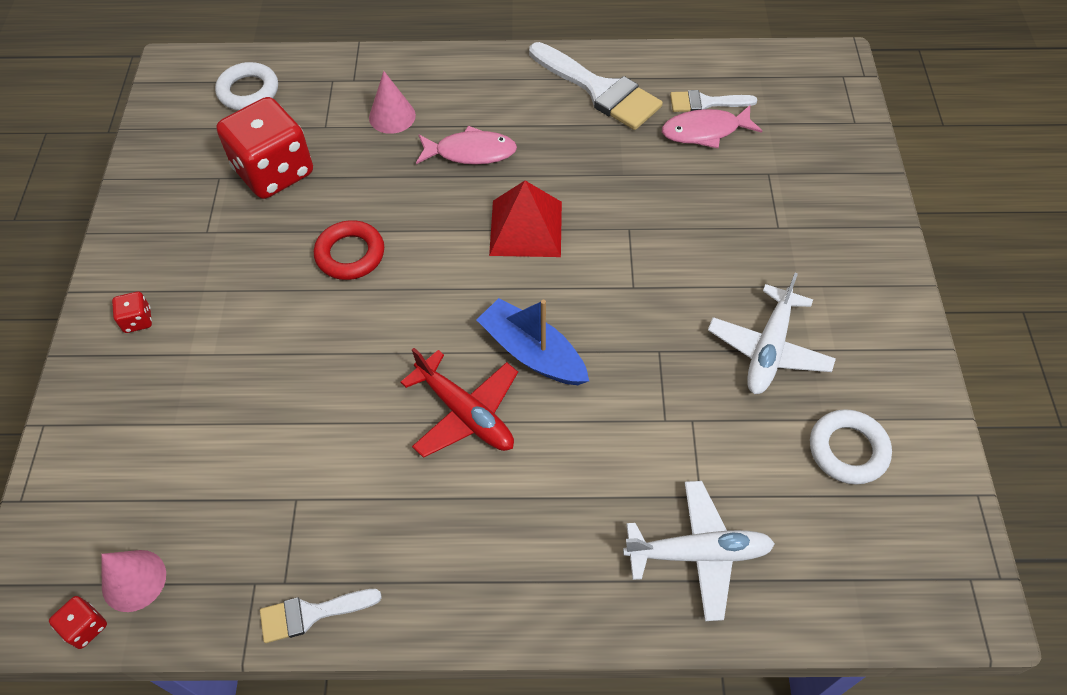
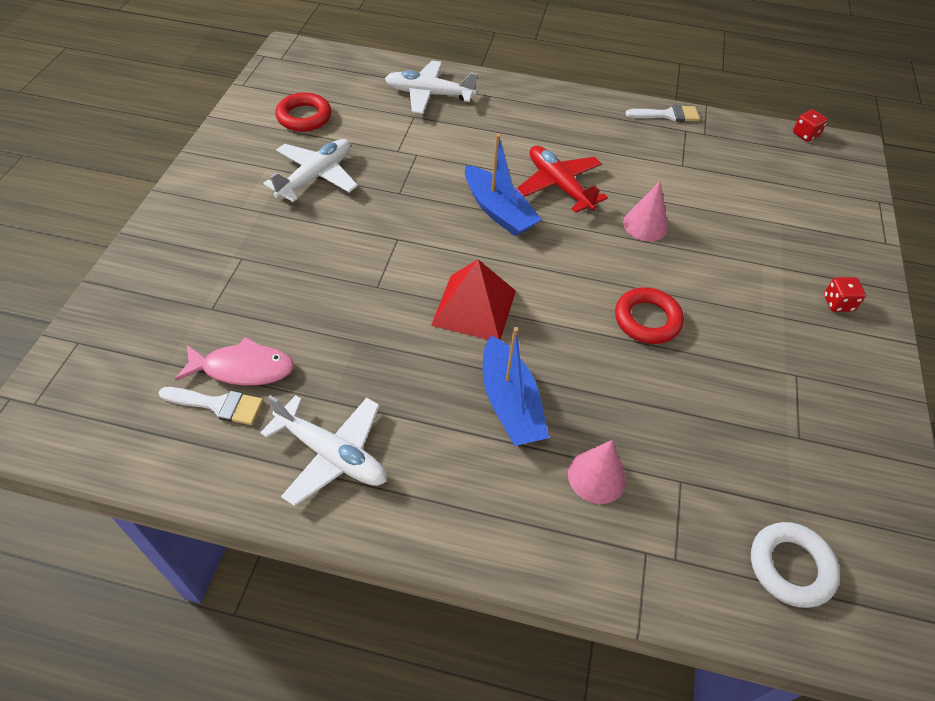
camera: 170 degrees left, 5 degrees down
(134, 580) = (782, 148): pink cone -> pink cone (645, 225)
(274, 172) = (736, 430): red dice -> none
(471, 152) = (510, 403): pink fish -> blue boat
(599, 90) = (332, 454): white brush -> white plane
(848, 450) = (304, 117): white ring -> red ring

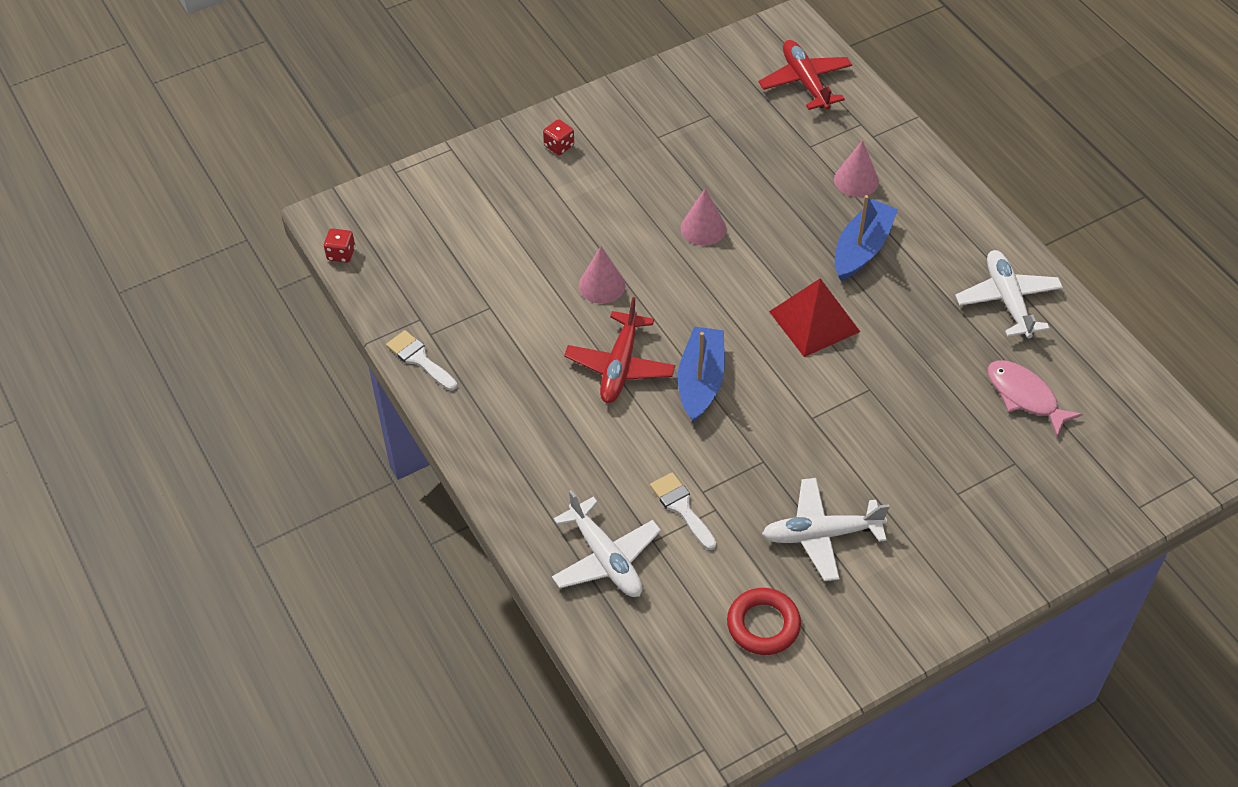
camera: 130 degrees left, 0 degrees up
(218, 405) = (1061, 383): white brush -> white brush (681, 508)
(647, 320) = (703, 228): red ring -> pink cone
(790, 567) = (805, 82): white ring -> red plane

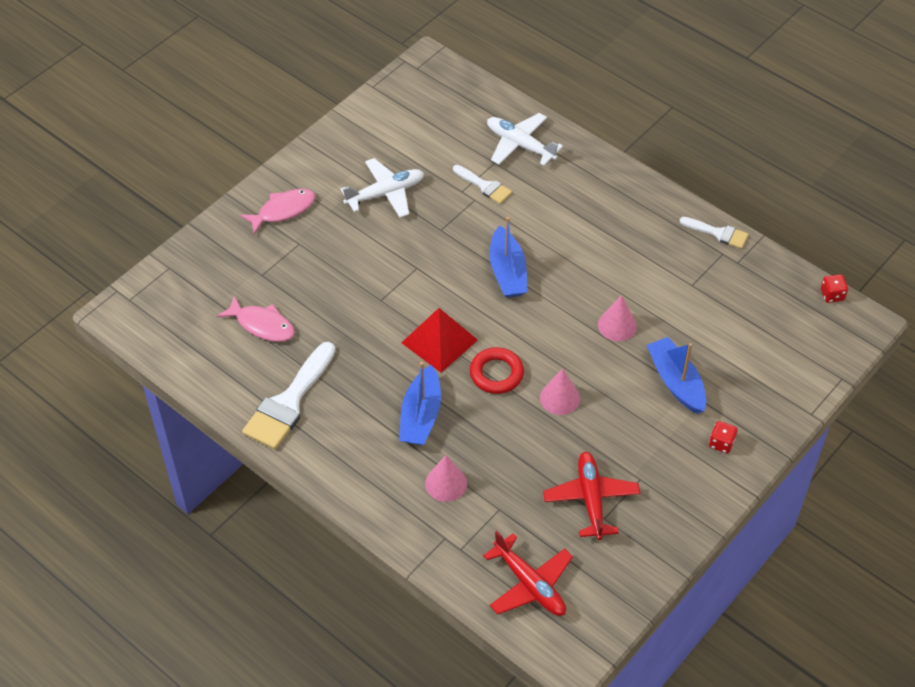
camera: 160 degrees right, 0 degrees up
(570, 212) = (676, 382): none -> blue boat
(620, 366) = (571, 267): red plane -> red plane (591, 499)
(763, 625) = (405, 134): red ring -> red ring (496, 374)
(970, 549) = (283, 210): none -> pink fish
(1007, 300) = (289, 402): white plane -> white brush

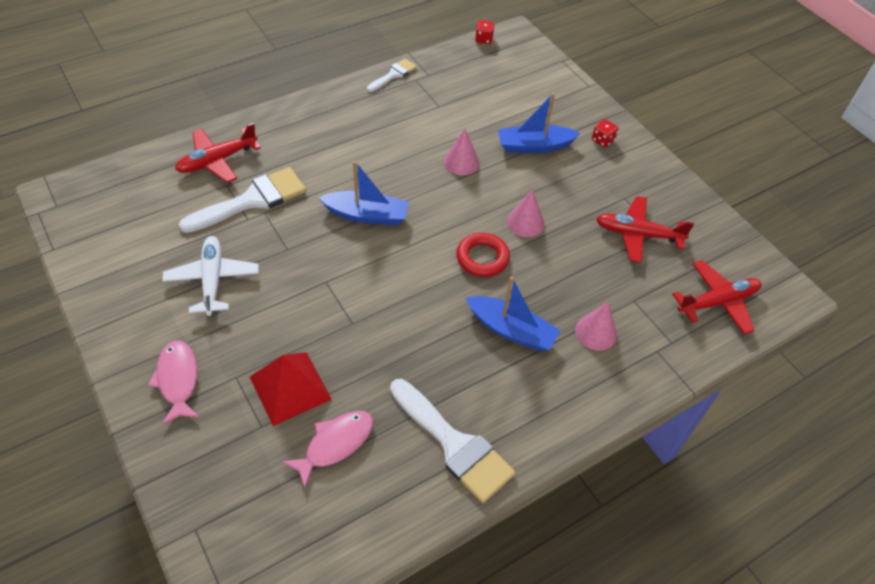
camera: 75 degrees left, 0 degrees up
(439, 341) = (426, 289): red pyramid -> red pyramid (290, 387)
(484, 186) = (252, 200): white brush -> white brush, size x1.81
(520, 145) = (217, 161): white plane -> red plane

